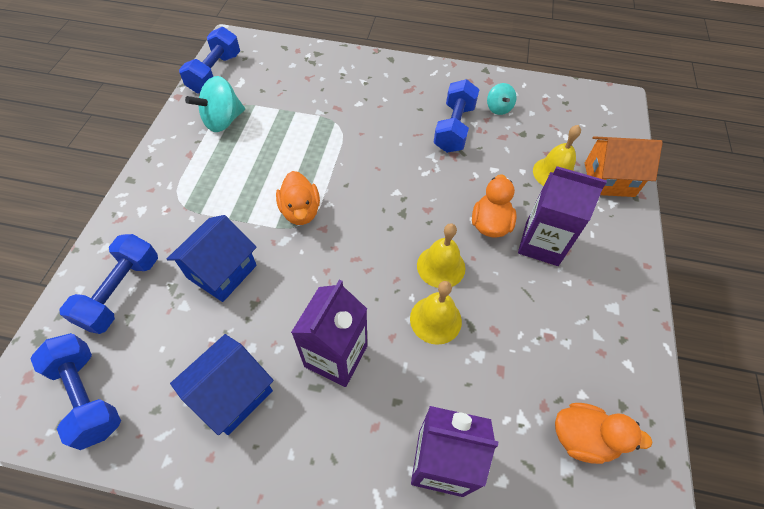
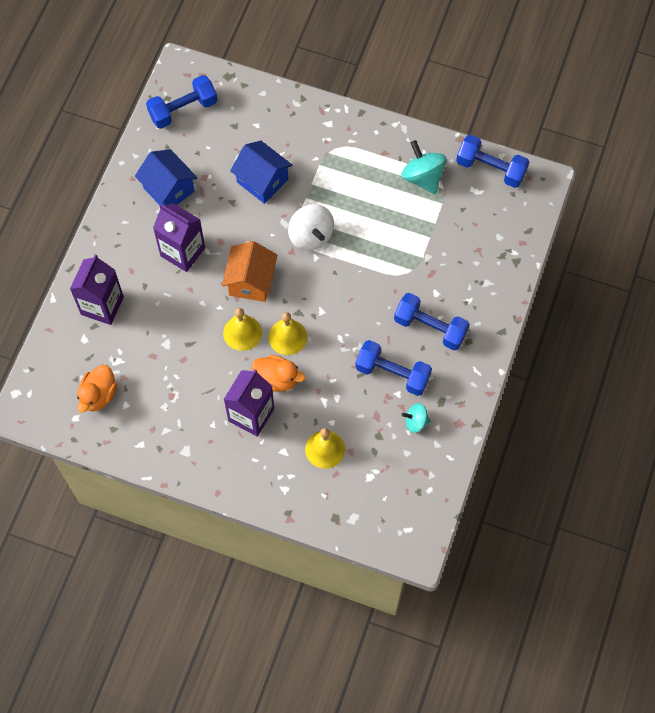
camera: 100 degrees right, 10 degrees up
(121, 292) = (255, 119): blue dumbbell -> blue dumbbell (430, 327)
(300, 211) = (311, 236): orange duck -> white spinning top
(435, 319) = (198, 320): yellow bell -> yellow bell (287, 337)
(609, 179) = (311, 496): orange house -> orange house (251, 281)

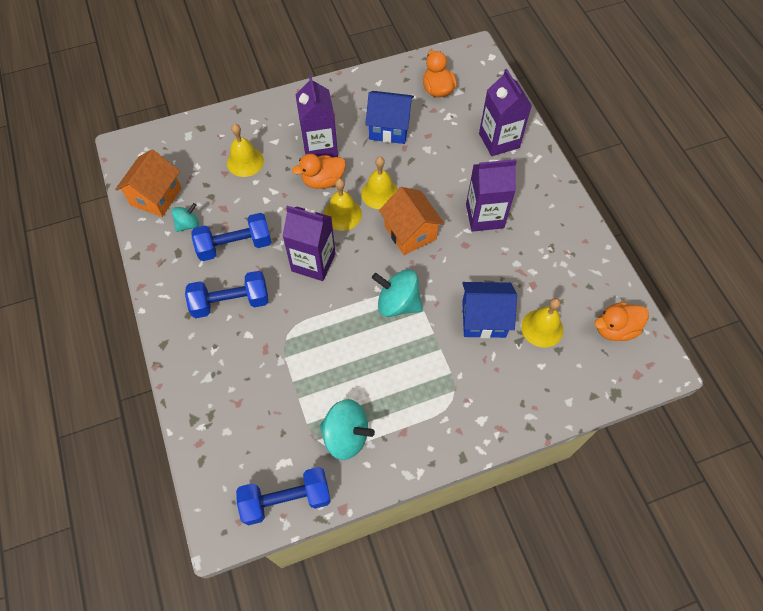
camera: 140 degrees right, 5 degrees down
(169, 189) = (548, 253): blue house -> blue house (389, 128)
(183, 110) = (615, 329): blue dumbbell -> orange duck
(230, 146) = (542, 328): none -> yellow bell
(311, 236) = (397, 303): white spinning top -> turquoise spinning top
(344, 313) = (313, 262): none -> purple carton
(424, 471) = (156, 197): none -> orange house

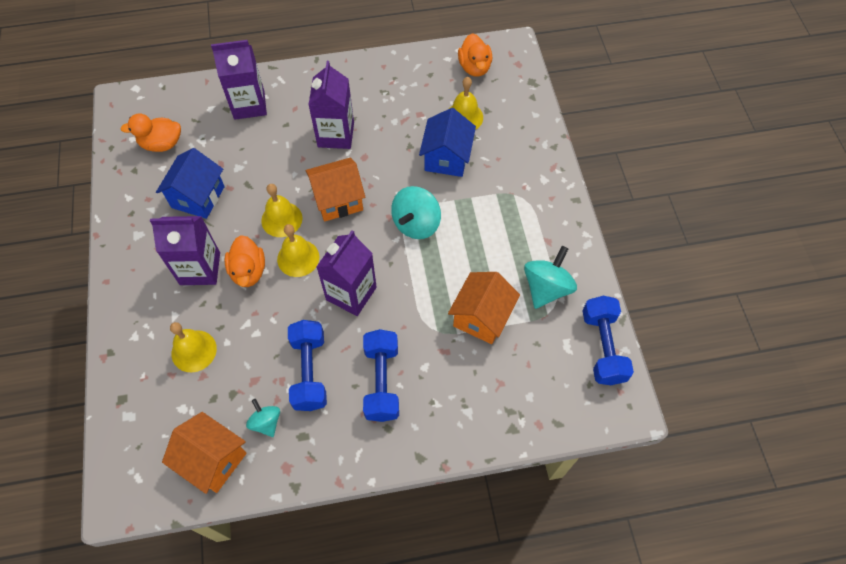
camera: 80 degrees left, 0 degrees up
(304, 377) = (481, 317): none -> orange house

